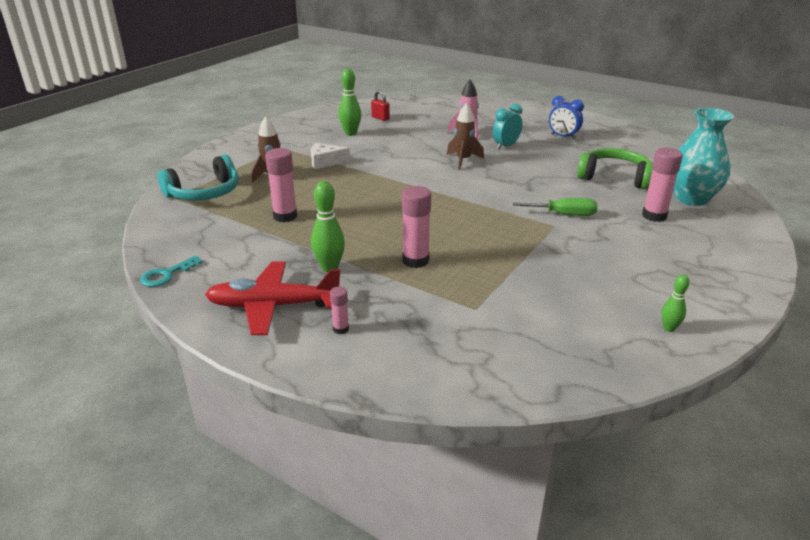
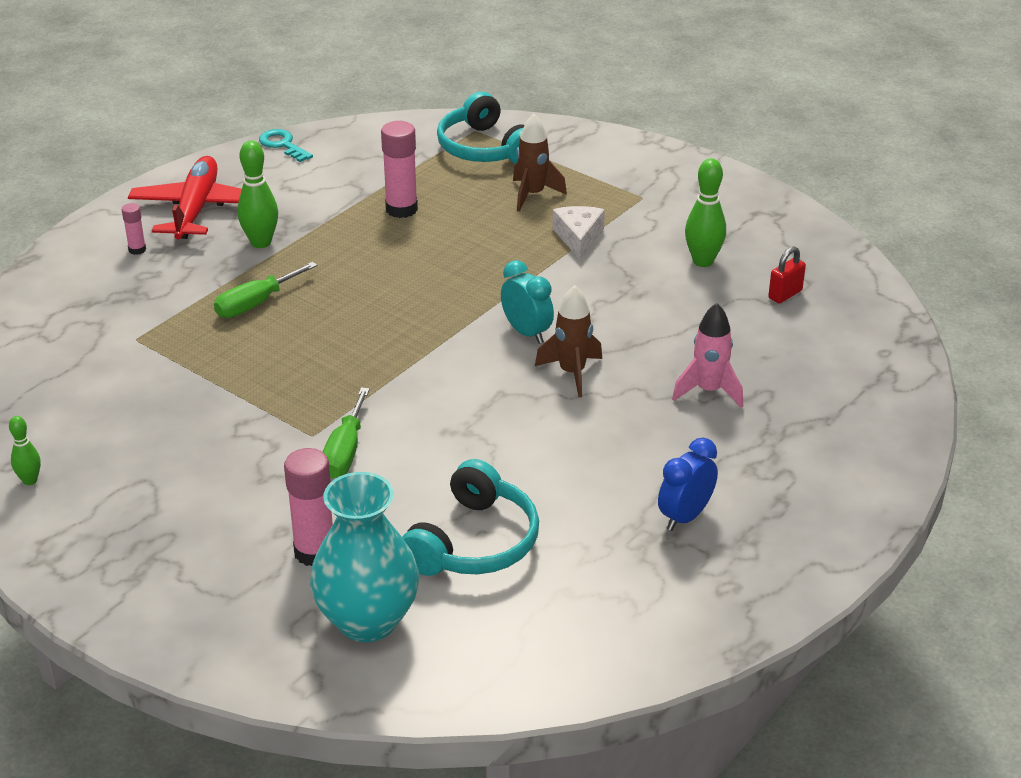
camera: 95 degrees right, 5 degrees up
(415, 260) = (255, 304): pink glue stick -> green screwdriver
(506, 146) = (636, 431): turquoise clock -> turquoise clock (526, 333)
(614, 177) = (473, 542): green headphones -> turquoise headphones

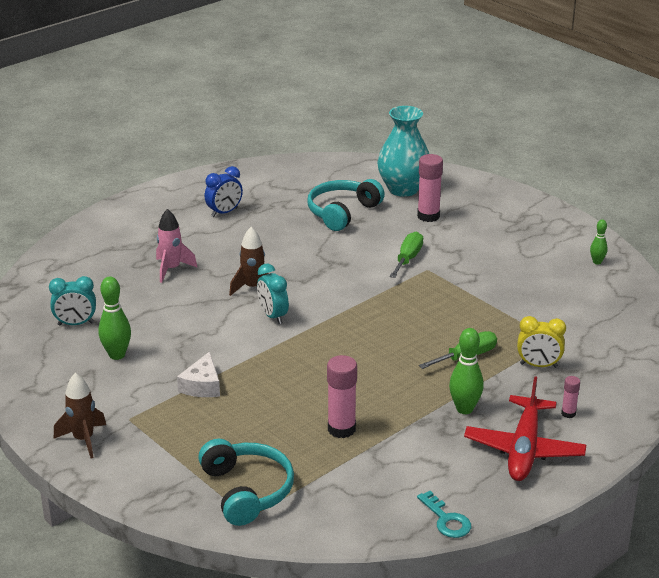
camera: 170 degrees left, 5 degrees down
(162, 302) = (538, 365): none -> yellow clock
(533, 195) = (222, 431): brown rocket -> brown rocket (83, 440)
(785, 294) = (75, 324): red padlock -> turquoise clock

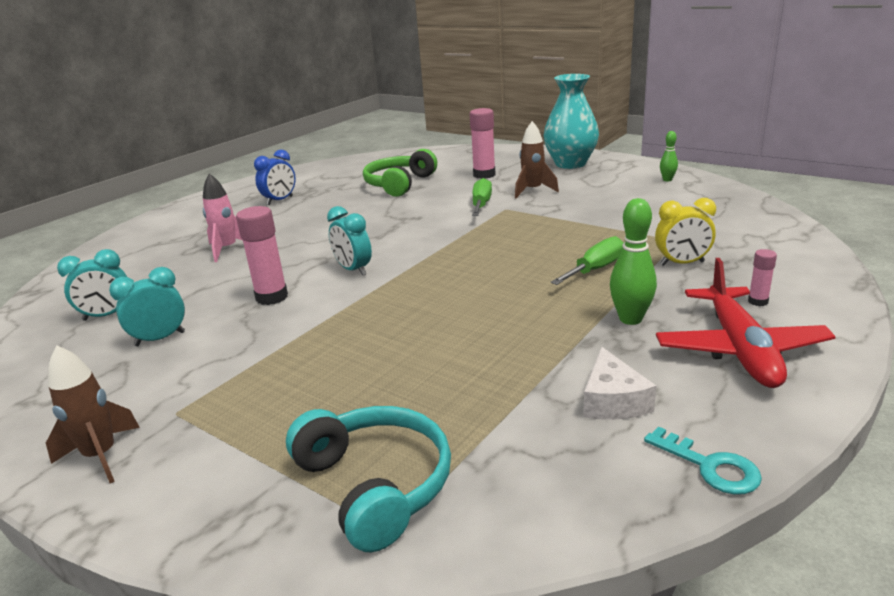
camera: 10 degrees left, 5 degrees down
(117, 355) = (160, 339): green bowling pin -> turquoise clock
(202, 385) = (279, 353): white cheese -> white cheese (613, 400)
(253, 288) = (324, 250): brown rocket -> brown rocket (532, 191)
(341, 429) = (485, 370): pink glue stick -> pink glue stick (272, 297)
(342, 212) = (399, 184): turquoise headphones -> green headphones
(403, 189) = (450, 162): turquoise vase -> turquoise vase (570, 164)

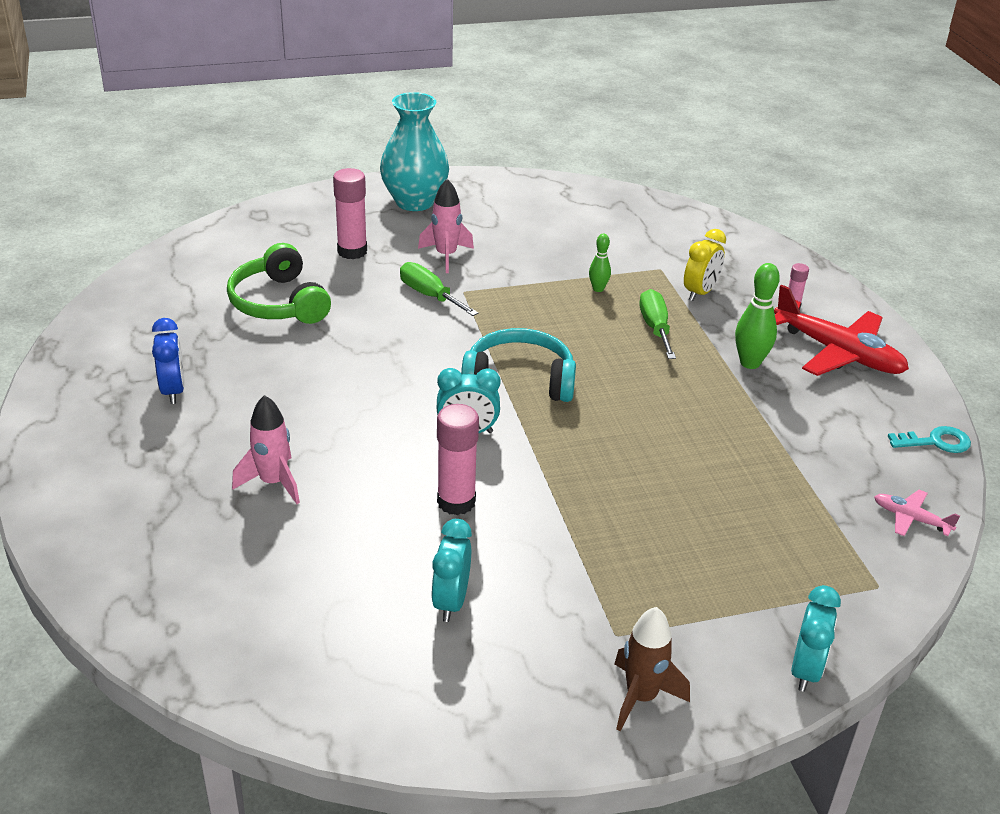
camera: 55 degrees left, 10 degrees up
(107, 315) = (333, 623): turquoise clock -> turquoise clock (805, 670)
(375, 485) = (827, 572): turquoise headphones -> turquoise headphones (519, 380)
(532, 191) = (446, 256): brown rocket -> pink rocket
(540, 505) = (911, 519): none -> pink plane
(613, 400) = (838, 432): white cheese -> none
(667, 180) = (541, 195): green bowling pin -> green bowling pin (598, 289)

